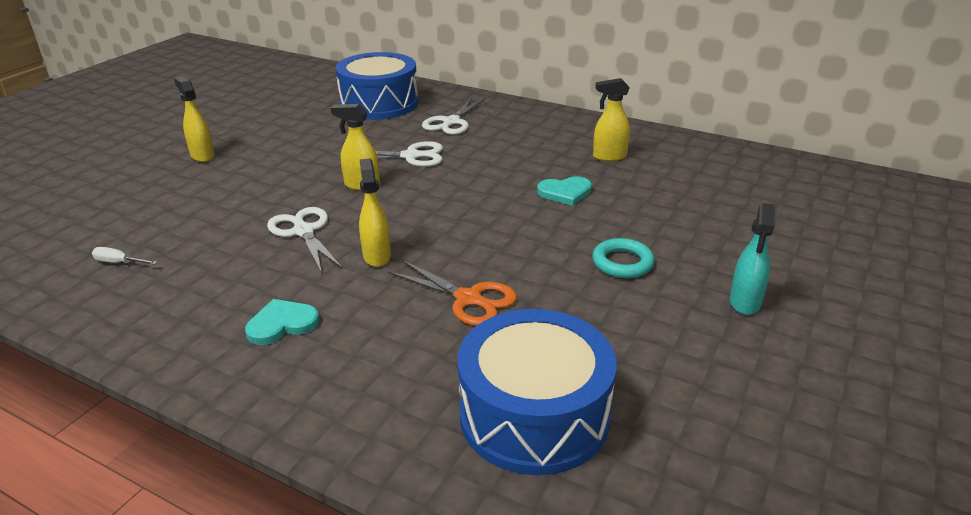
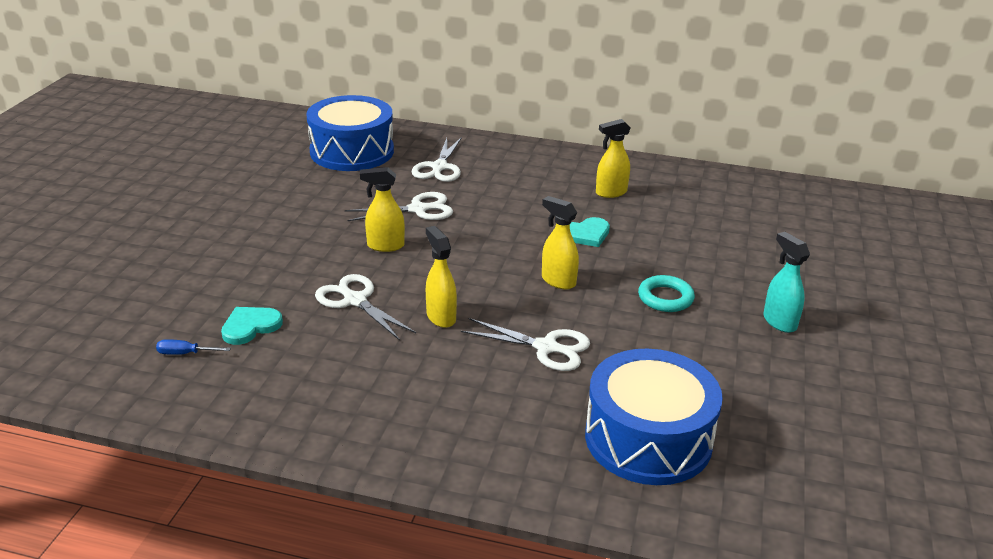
camera: 15 degrees left, 0 degrees up
(119, 263) = (185, 353): white screwdriver -> blue screwdriver
(202, 156) = (195, 229): yellow spray bottle -> yellow spray bottle (558, 281)
(282, 324) = (388, 392): turquoise heart -> turquoise heart (250, 326)
(469, 299) = (546, 347): orange scissors -> white scissors
(744, 303) = (779, 322): turquoise spray bottle -> turquoise spray bottle turned 150 degrees clockwise

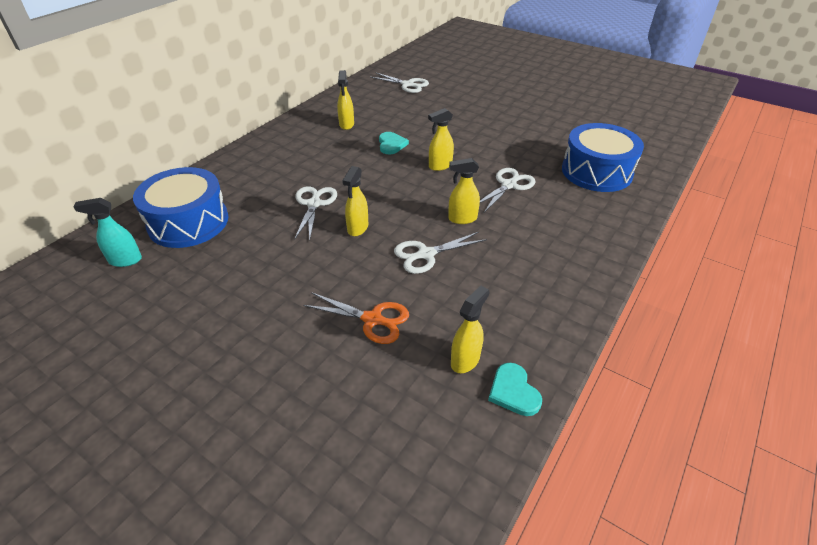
camera: 70 degrees left, 10 degrees up
(185, 353) = (465, 360): blue screwdriver -> yellow spray bottle
(235, 285) = (373, 319): none -> orange scissors
(250, 326) = (440, 316): turquoise heart -> turquoise heart (513, 391)
(439, 167) = (256, 183): white scissors -> white scissors (408, 85)
(665, 298) = (473, 136): turquoise ring -> none
(779, 322) = (507, 111): turquoise spray bottle -> turquoise spray bottle (125, 260)

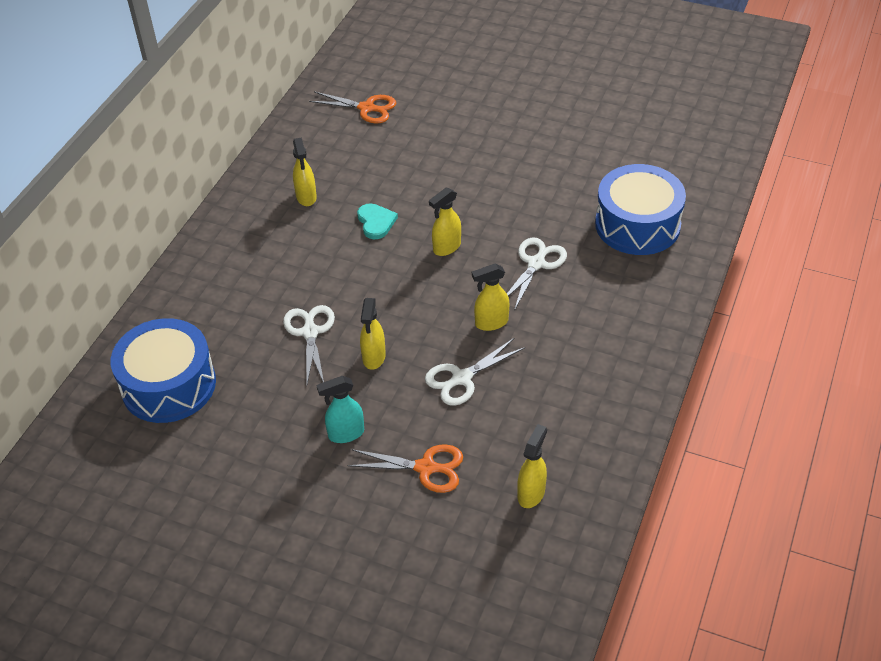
camera: 10 degrees left, 5 degrees up
(125, 260) = (120, 449): turquoise spray bottle -> turquoise spray bottle (345, 434)
(408, 85) = (367, 108): white scissors -> orange scissors
(513, 391) = (583, 516): turquoise heart -> none

